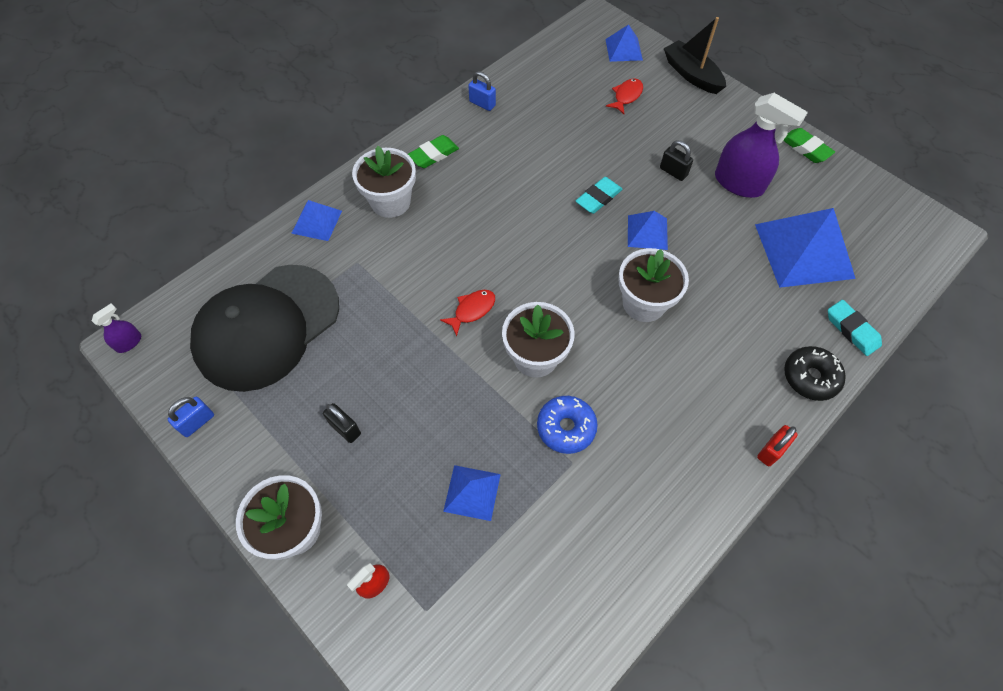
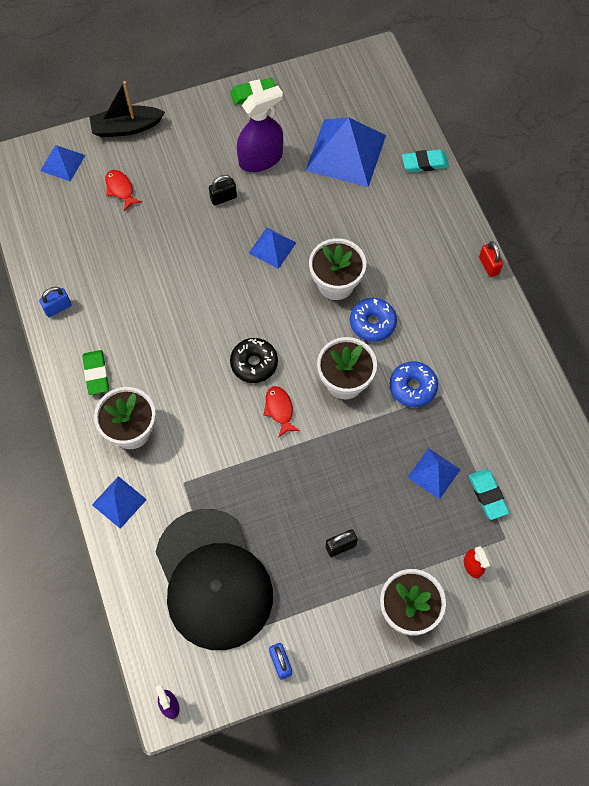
camera: 65 degrees left, 5 degrees up
(598, 198) = (219, 266): turquoise eraser -> turquoise eraser (487, 495)
(619, 356) = (372, 323): none -> blue donut
(810, 377) = (447, 210): black donut -> black donut (254, 363)

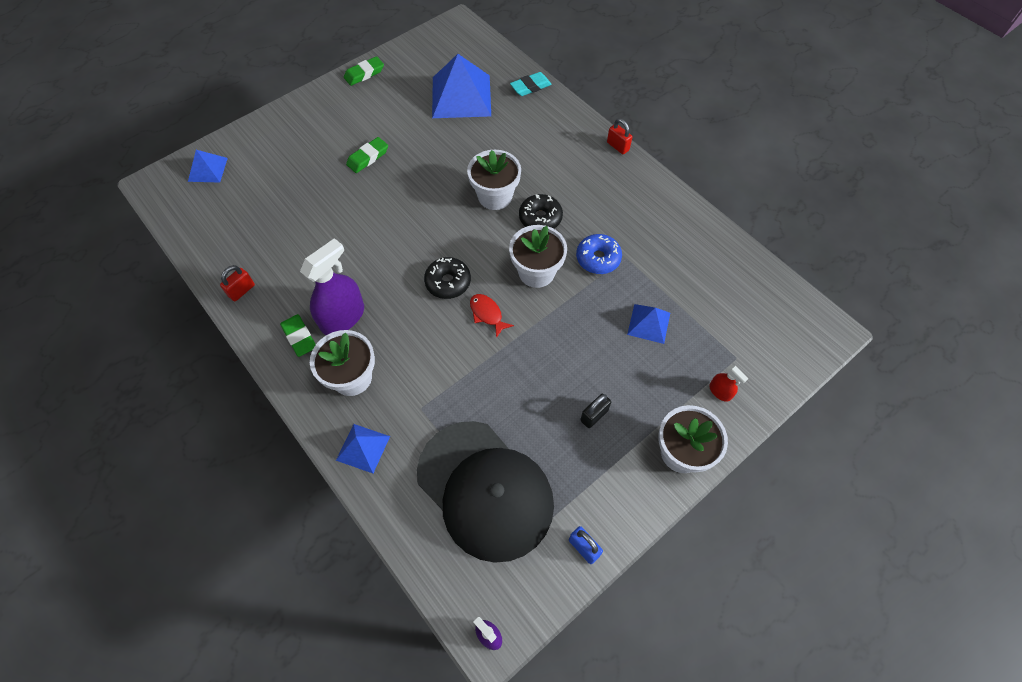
camera: 20 degrees left, 5 degrees down
(58, 308) = (242, 290): blue padlock -> red padlock
(120, 189) = (270, 176): red fish -> none
(126, 127) = (259, 127): black boat -> none
(223, 198) = (368, 157): black padlock -> green eraser
(260, 159) = (389, 119): purple spray bottle -> purple spray bottle (342, 317)
(272, 247) = (427, 184): blue pyramid -> none
(372, 323) = (540, 218): blue donut -> black donut
(487, 495) = (704, 326): turquoise eraser -> none

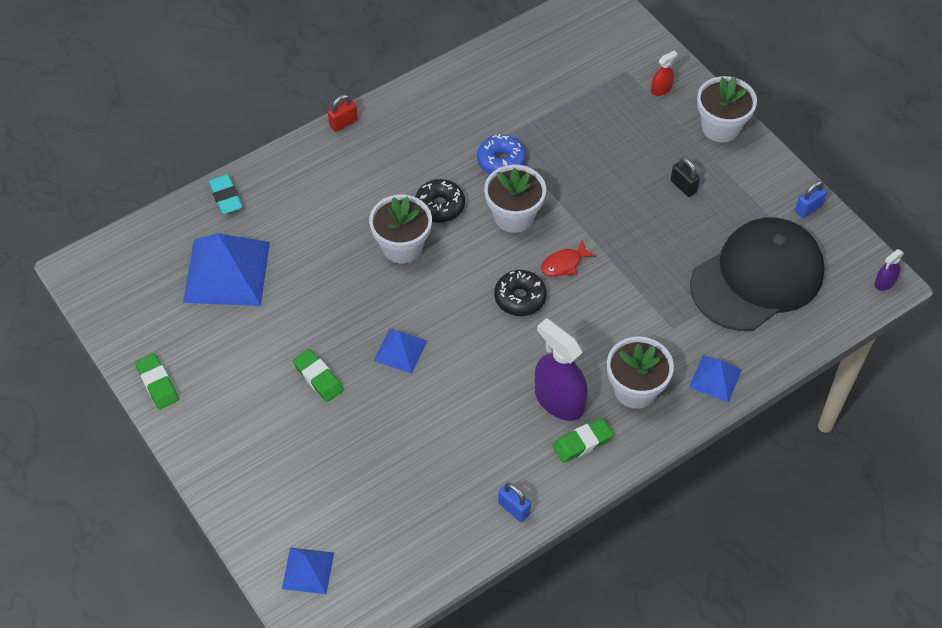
camera: 85 degrees left, 5 degrees down
(242, 290) = (514, 508): red padlock -> blue padlock
(649, 323) = (584, 130): blue pyramid -> blue pyramid (400, 350)

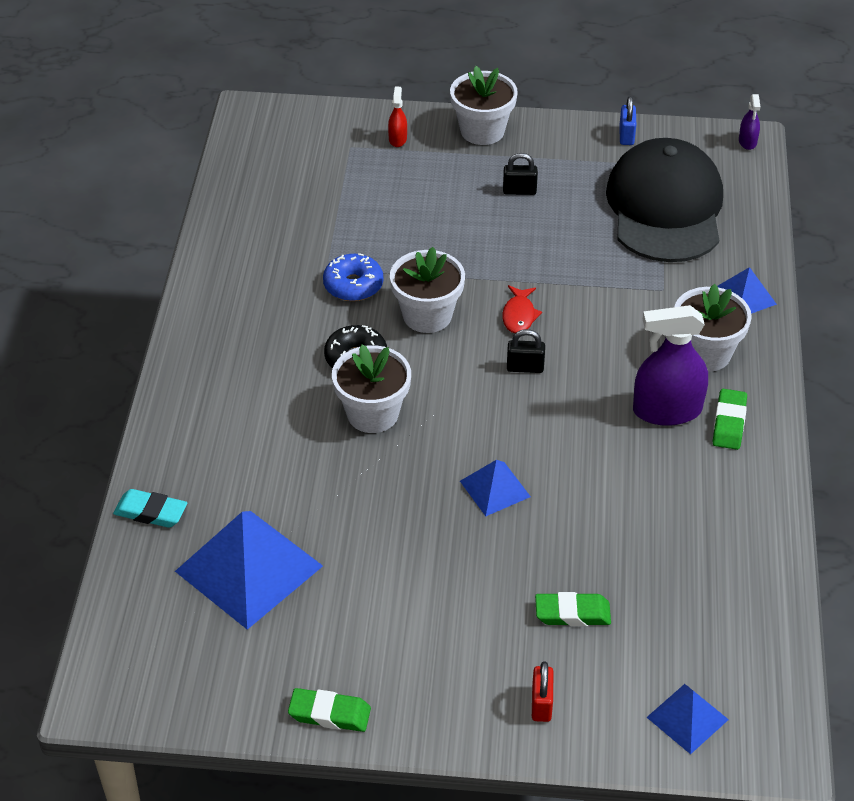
camera: 50 degrees left, 10 degrees down
(318, 378) = (462, 572): green eraser -> green eraser (572, 613)
(343, 123) = (170, 366): red padlock -> red padlock (541, 704)
(514, 508) = (757, 514): blue padlock -> none
(520, 298) = (525, 367): black donut -> black padlock

